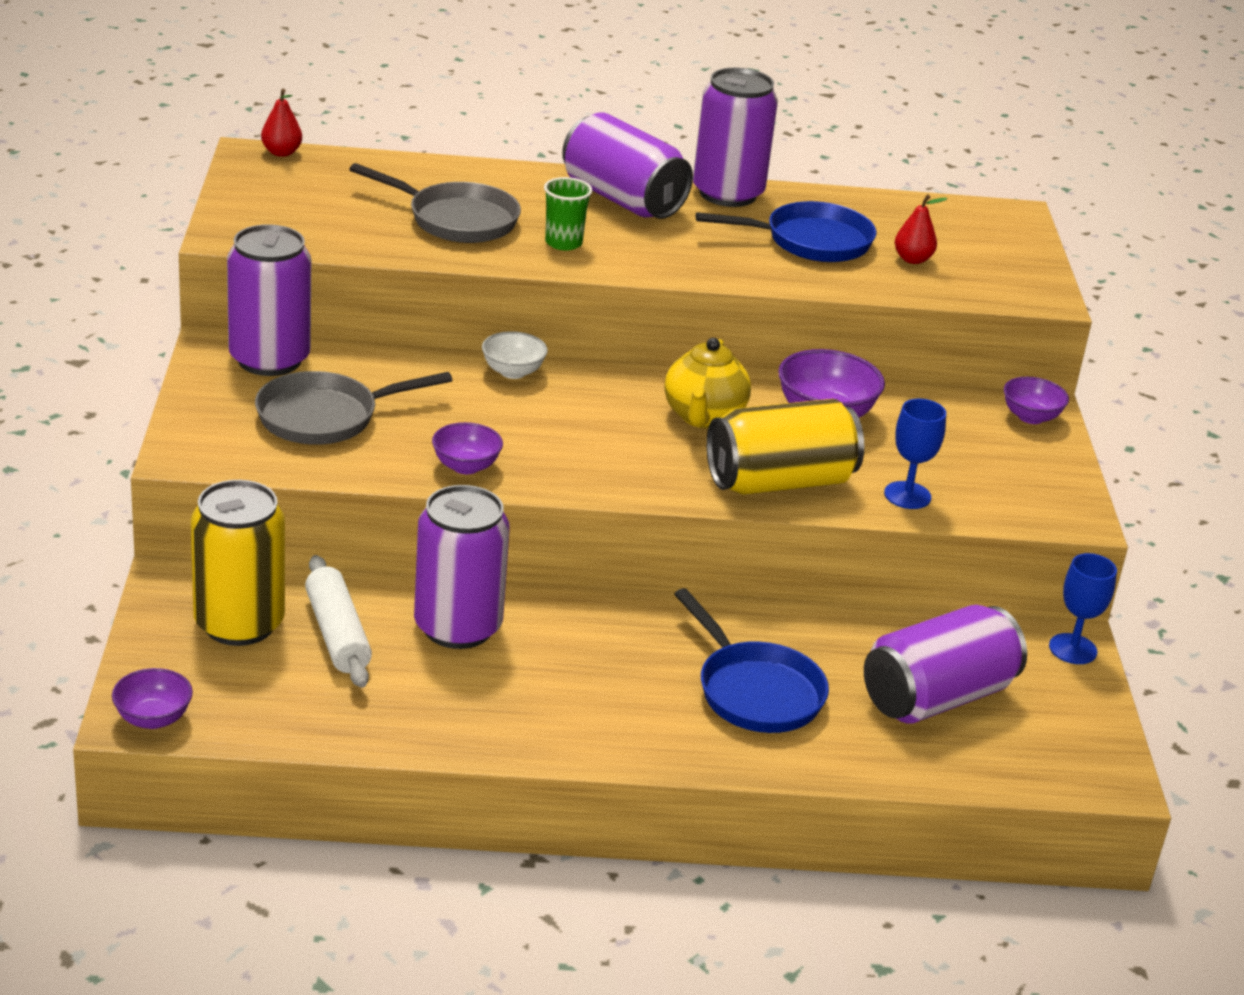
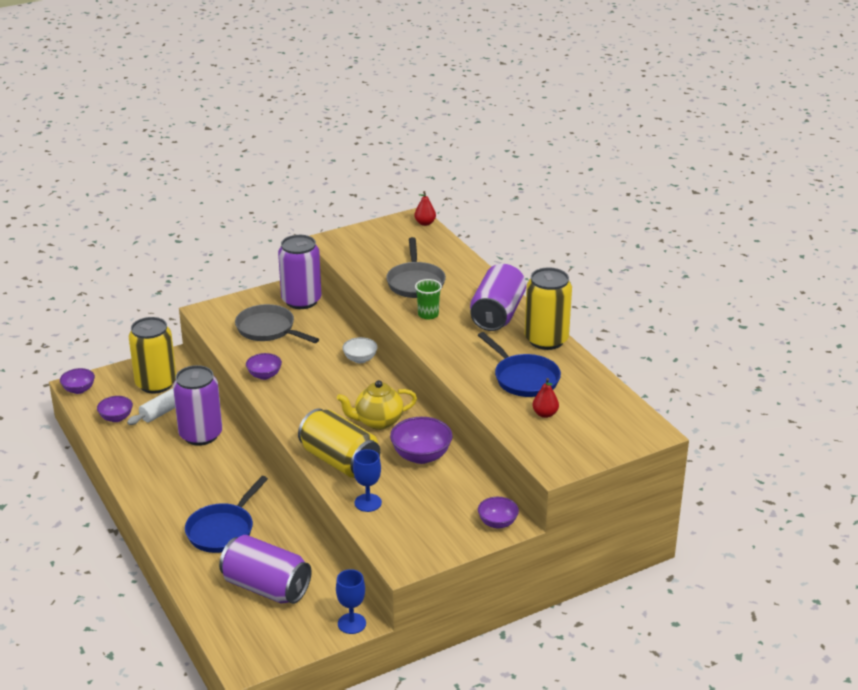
camera: 65 degrees right, 0 degrees up
(303, 702) = (116, 418): none -> purple bowl
(727, 193) = (546, 340): purple can -> yellow can

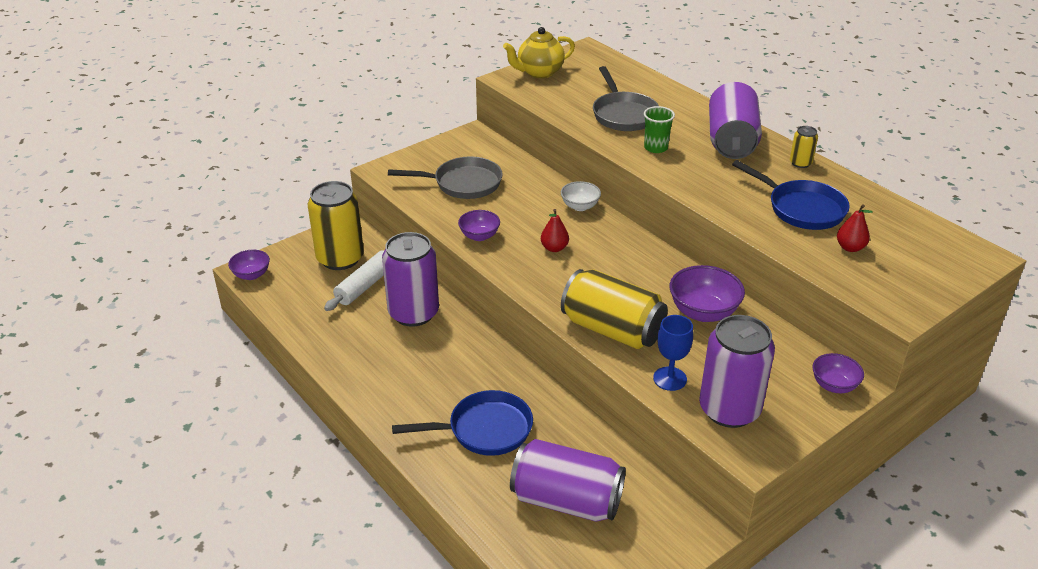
camera: 10 degrees left, 5 degrees up
(116, 418) = (306, 304): purple bowl -> none
(223, 530) = (484, 430): blue pan -> blue pan turned 120 degrees counterclockwise
(269, 330) = (463, 183): grey pan -> grey pan turned 150 degrees clockwise
(301, 300) = (486, 148): purple can -> purple can (729, 409)
(351, 623) = (691, 535): blue goblet -> none
(378, 421) = (634, 276): yellow teapot -> yellow teapot (539, 72)
(425, 223) = (601, 53): red pear -> red pear (554, 248)
(546, 340) = (800, 163): yellow can -> yellow can, size x0.45

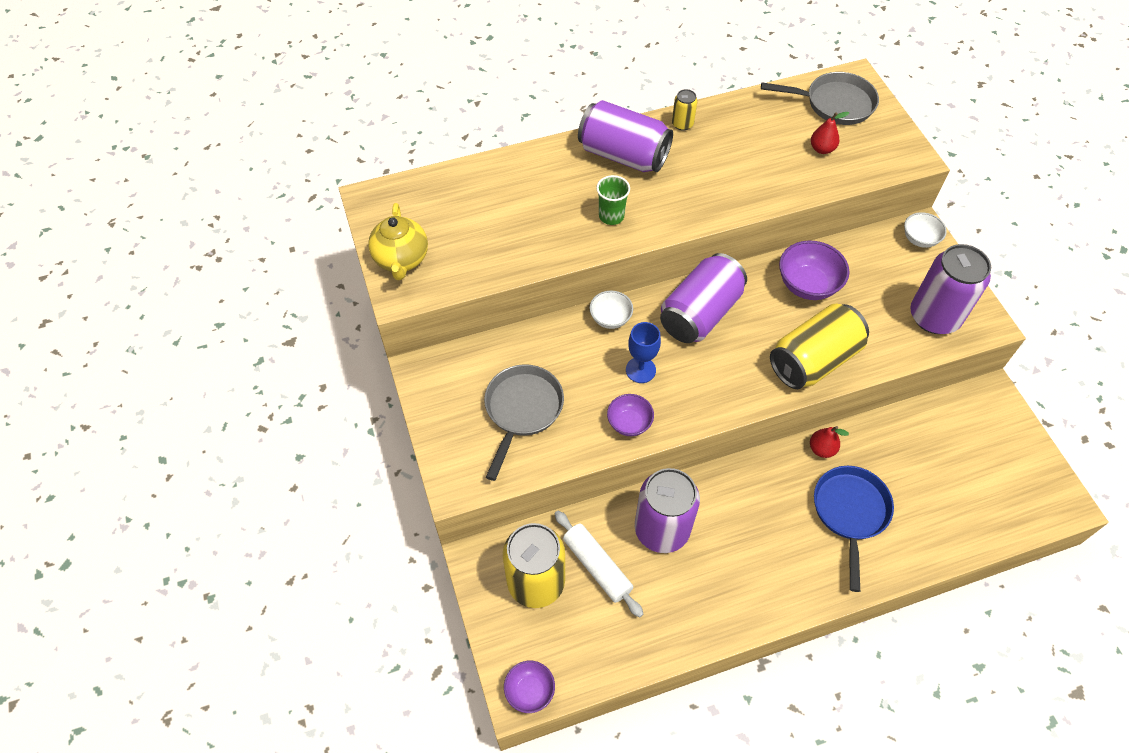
camera: 70 degrees left, 20 degrees up
(554, 248) = (674, 364): red pear -> red pear (821, 449)
(566, 500) = (947, 475): purple can -> purple can (700, 313)
(623, 114) = (534, 218): grey pan -> grey pan (834, 103)
(670, 379) = (888, 342): blue goblet -> blue goblet (640, 370)
(801, 208) = (755, 154): blue pan -> none
(834, 385) = (919, 239): purple bowl -> white bowl

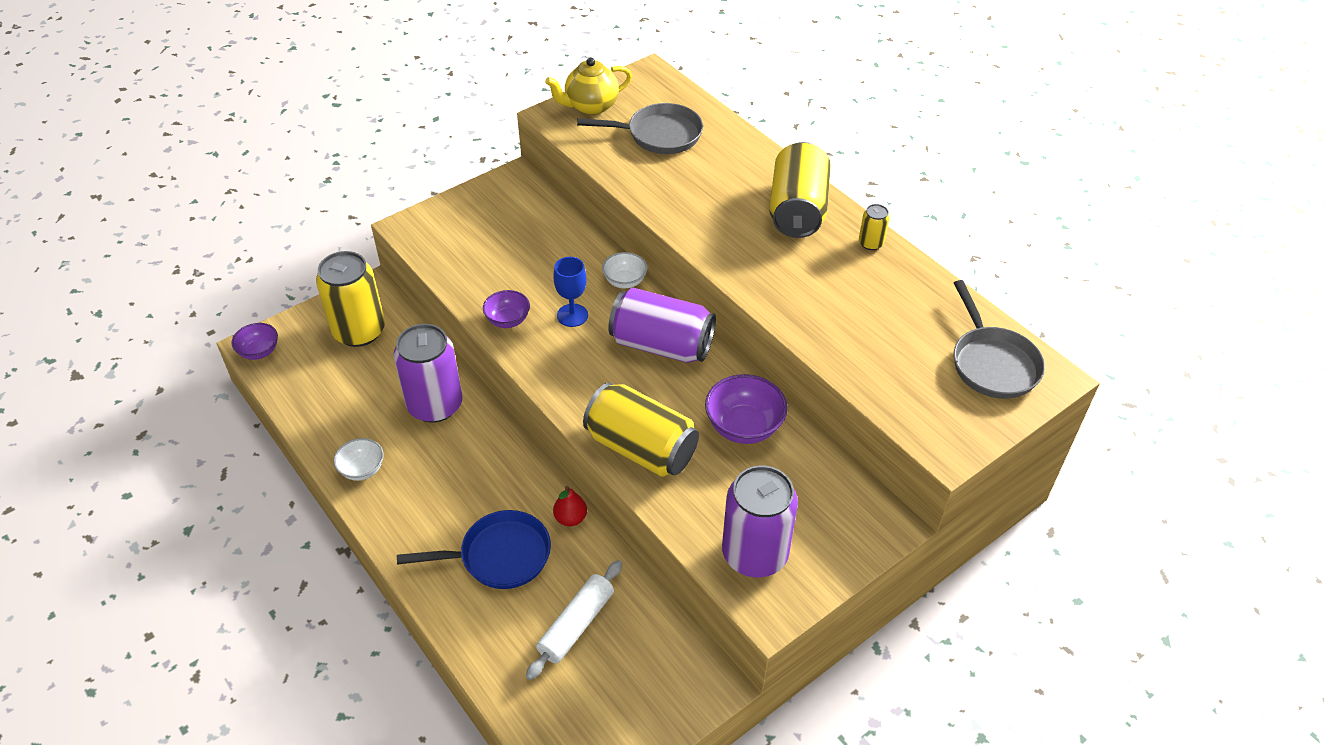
camera: 70 degrees right, 10 degrees down
(522, 410) = (496, 247): grey pan -> grey pan (659, 135)
(597, 566) = (384, 368): white rolling pin -> white rolling pin (576, 625)
(611, 216) = (710, 218): green cup -> none
(623, 155) = (797, 210): purple can -> yellow can
(822, 149) = (907, 363): red pear -> none
(919, 239) = (872, 525): white bowl -> white bowl (362, 469)

